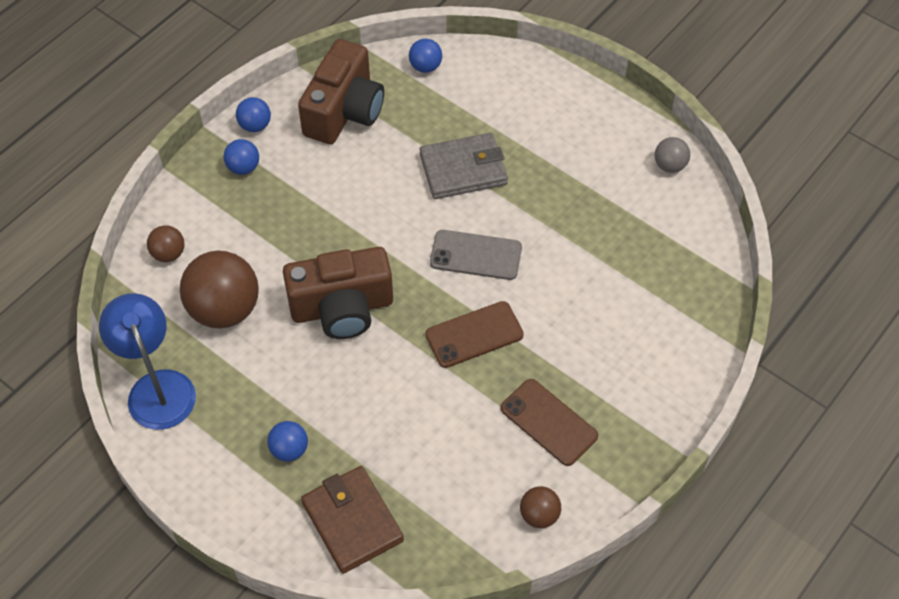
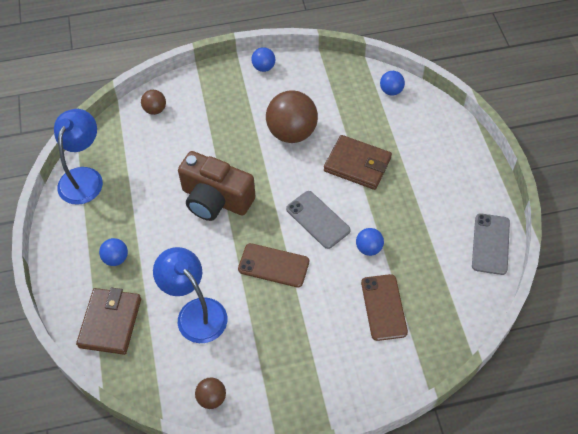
camera: 40 degrees right, 0 degrees up
(224, 309) = (155, 158): brown ball -> brown ball (292, 132)
(243, 167) = (236, 87): blue ball -> blue ball (368, 248)
(344, 111) = (320, 89): brown camera -> none
(437, 442) = (195, 312): none -> blue lamp
(463, 169) = (357, 164): grey wallet -> brown wallet
(548, 422) = (268, 348): brown phone -> brown phone (383, 307)
(669, 165) = (490, 244): grey ball -> grey phone

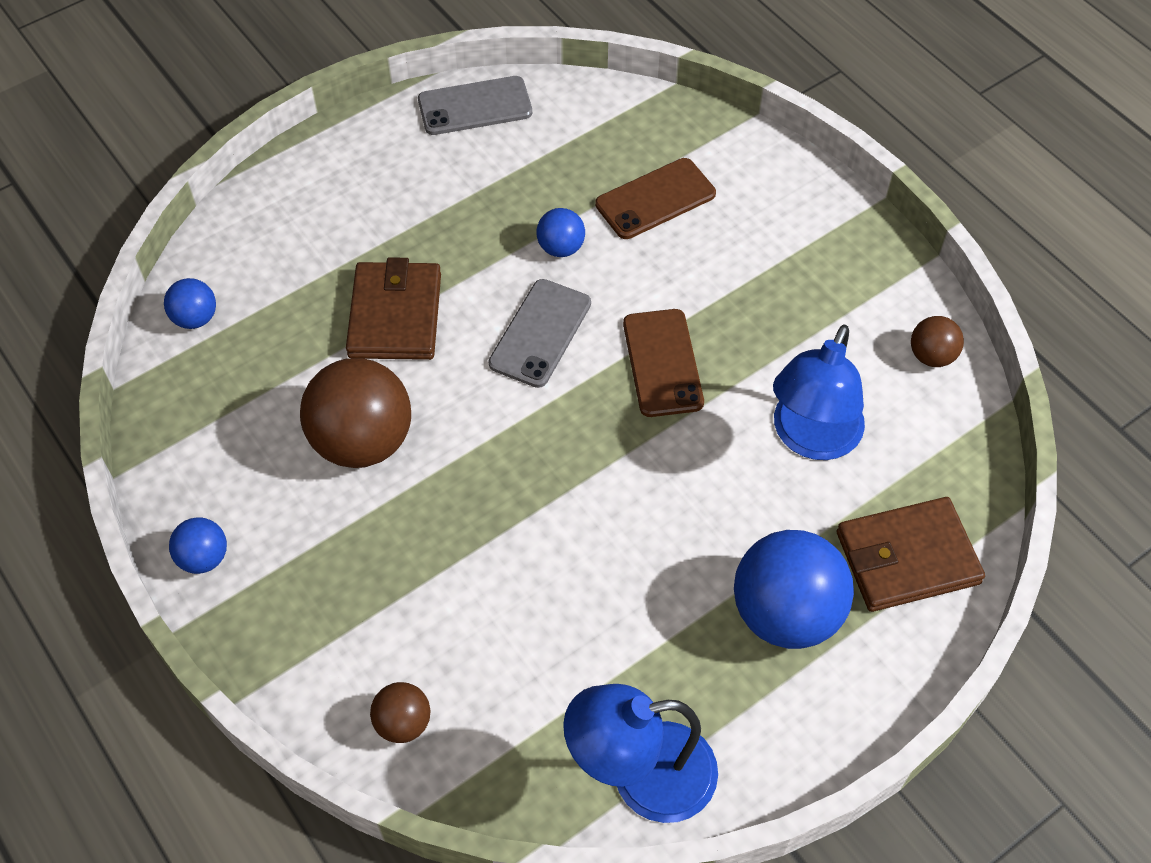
camera: 115 degrees left, 0 degrees up
(116, 258) = (786, 613): blue ball -> blue ball, size x2.03
(215, 199) = (575, 505): brown camera -> none

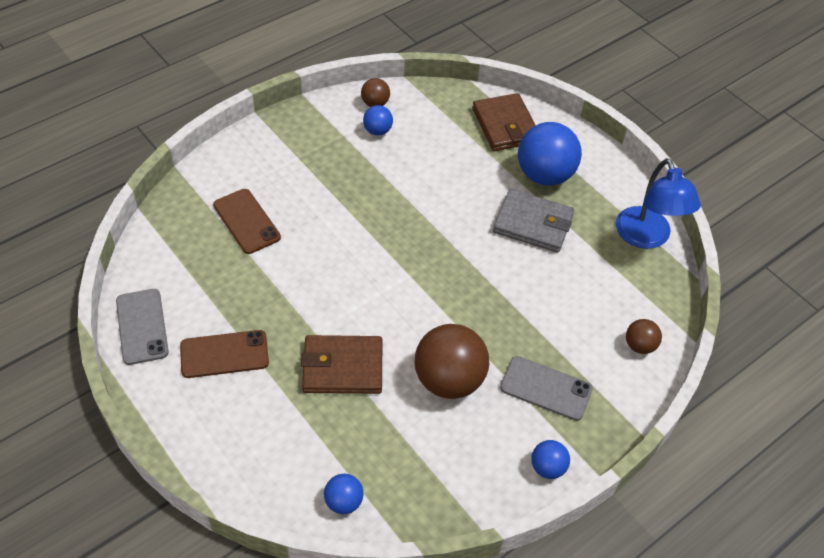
camera: 95 degrees left, 5 degrees down
(540, 333) = (359, 283): grey phone -> grey phone (546, 388)
(561, 248) = (286, 273): blue ball -> blue ball (377, 131)
(662, 363) = (382, 221): brown phone -> brown phone (224, 354)
(667, 582) = (533, 224): none -> grey wallet
(811, 438) = (433, 157): blue lamp -> none

